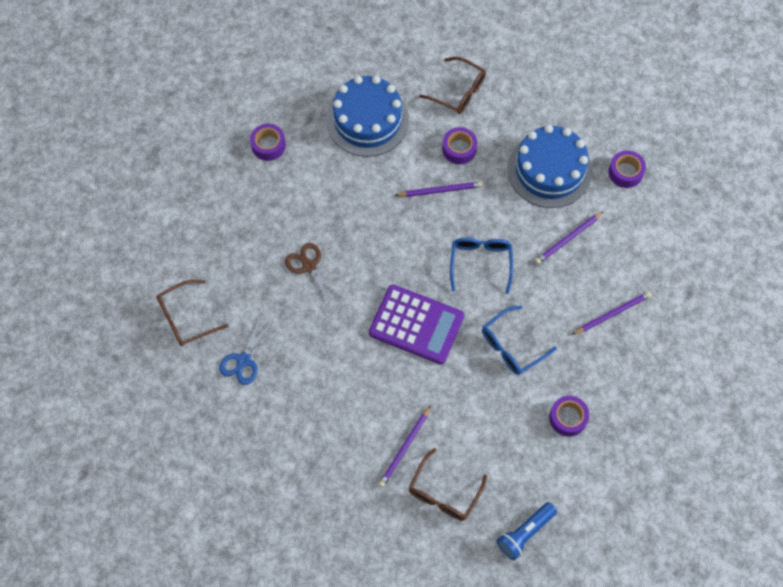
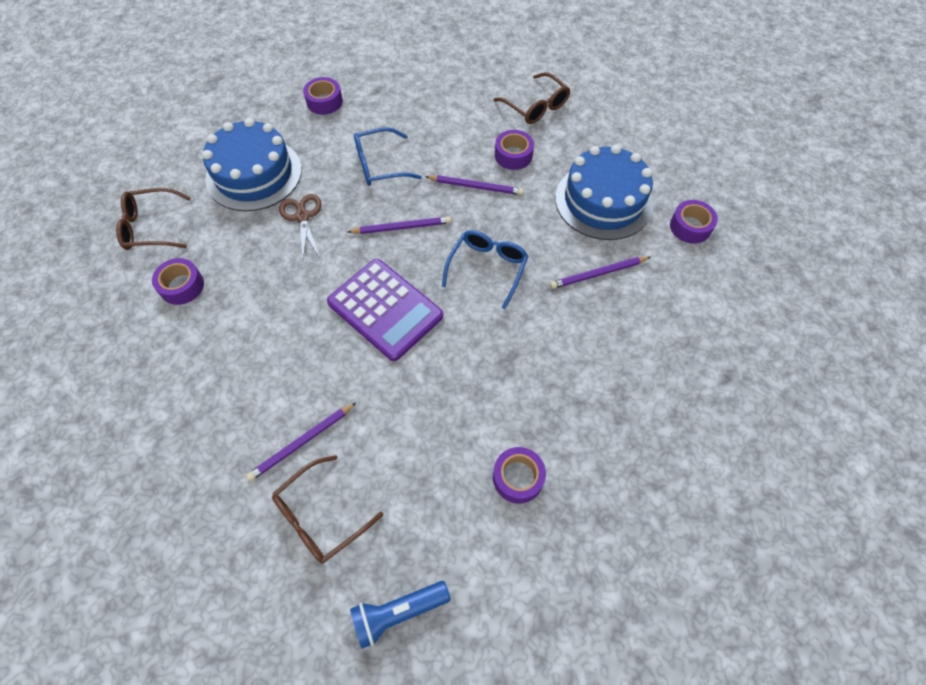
camera: 20 degrees right, 5 degrees down
(243, 360) = (182, 286): blue scissors -> purple tape
(367, 120) = (432, 106): blue cake -> blue cake (254, 174)
(512, 346) = (485, 368): blue glasses -> blue glasses (380, 165)
(612, 313) = (622, 371): purple pencil -> purple pencil (402, 227)

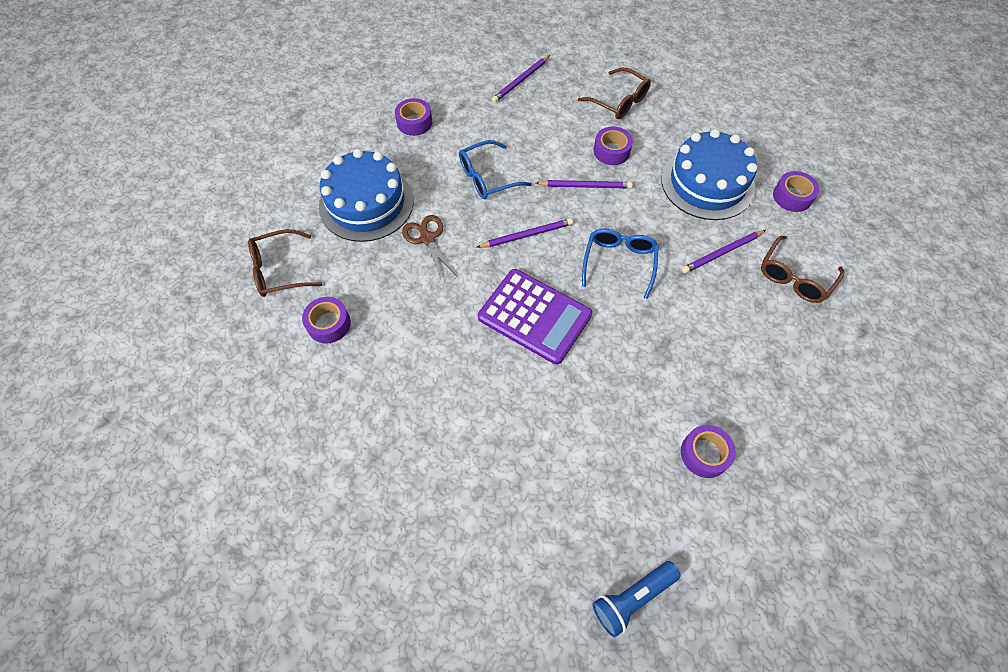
camera: 10 degrees left, 0 degrees up
(302, 442) = (494, 456): purple pencil -> purple pencil (521, 81)
(321, 515) = (533, 522): brown glasses -> brown glasses (795, 277)

